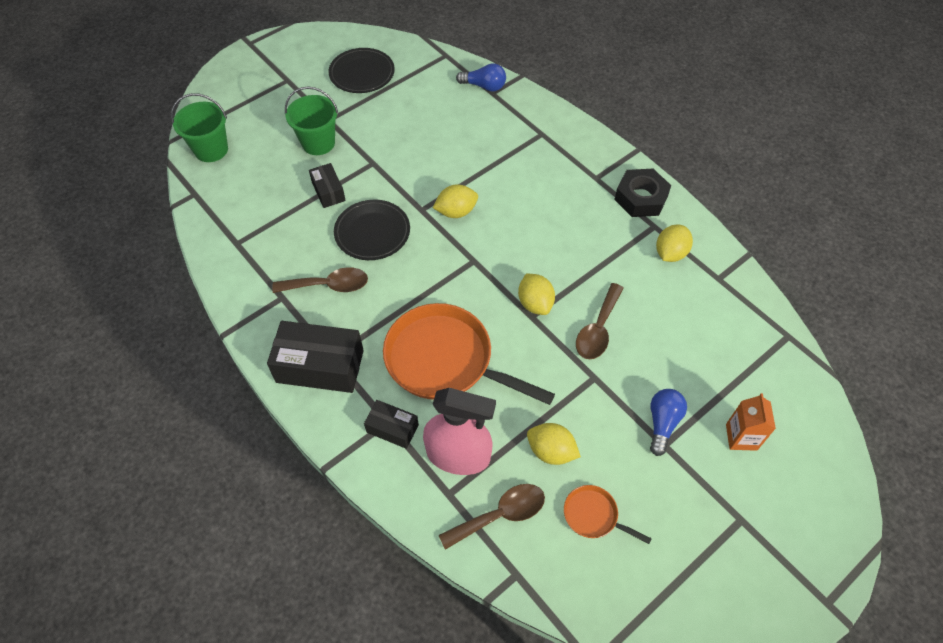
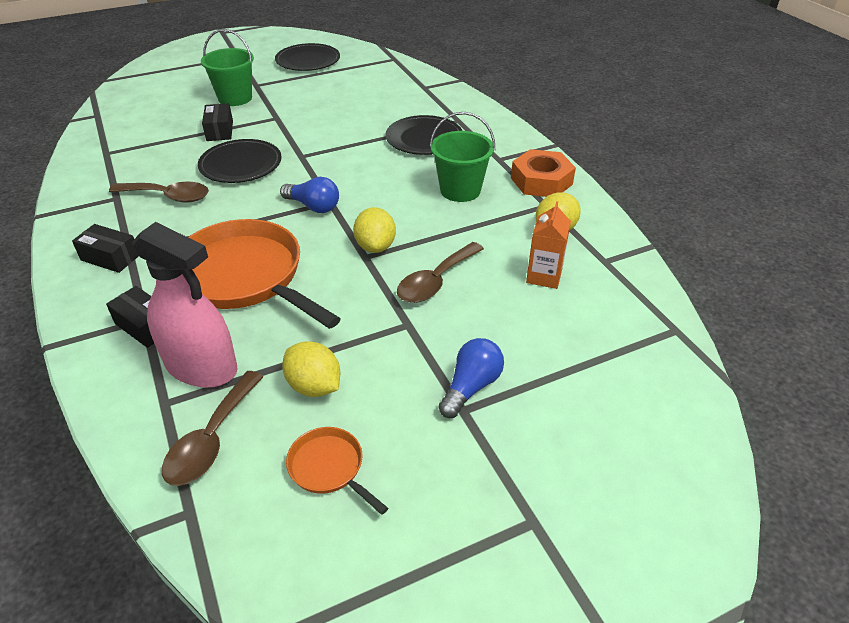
camera: 15 degrees right, 15 degrees down
(211, 150) = (136, 90): green bucket -> green bucket (460, 190)
(320, 366) = (110, 257): black box -> black box, size x0.54
(456, 212) = (335, 162): yellow lemon -> none
(484, 86) = (418, 82): blue light bulb -> blue light bulb (313, 206)
(500, 515) = (211, 439): brown spoon -> brown spoon turned 120 degrees clockwise
(521, 165) = (424, 139): none -> black plate
(641, 198) = (541, 181): black nut -> orange nut
(741, 437) = (571, 423): orange carton -> orange carton (544, 276)

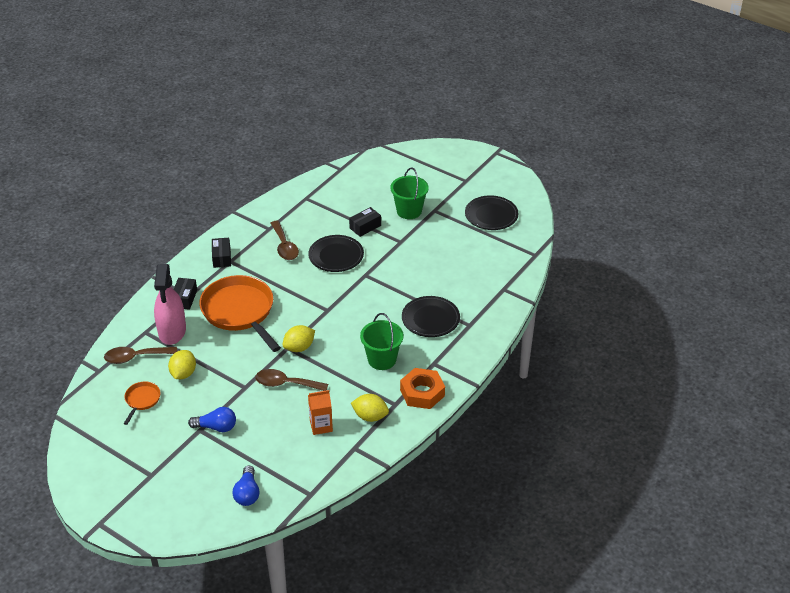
camera: 60 degrees right, 0 degrees up
(245, 277) = (240, 312): orange pan -> orange pan turned 45 degrees counterclockwise
(313, 206) = (317, 306): blue light bulb -> blue light bulb (247, 493)

